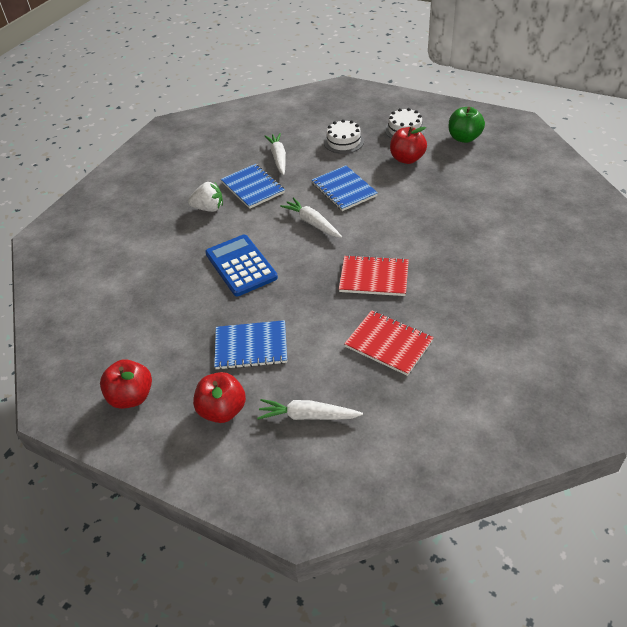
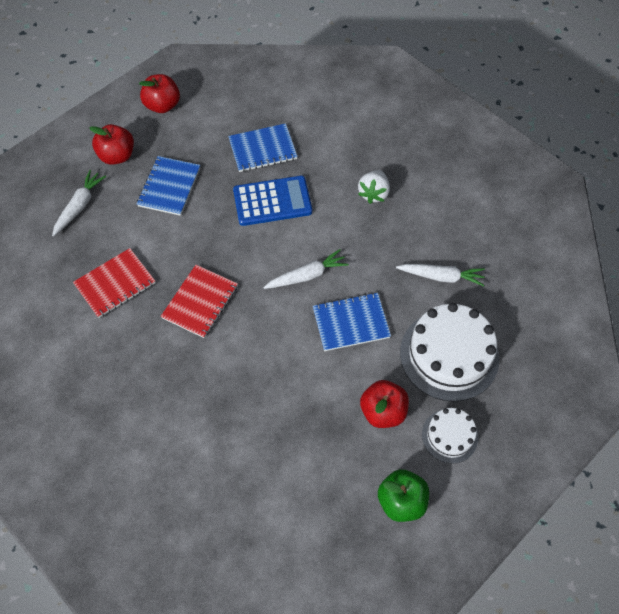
camera: 105 degrees right, 15 degrees up
(252, 187) = (393, 238): blue notebook -> blue notebook (262, 149)
(343, 142) = (449, 355): white cake -> white cake, size x1.85

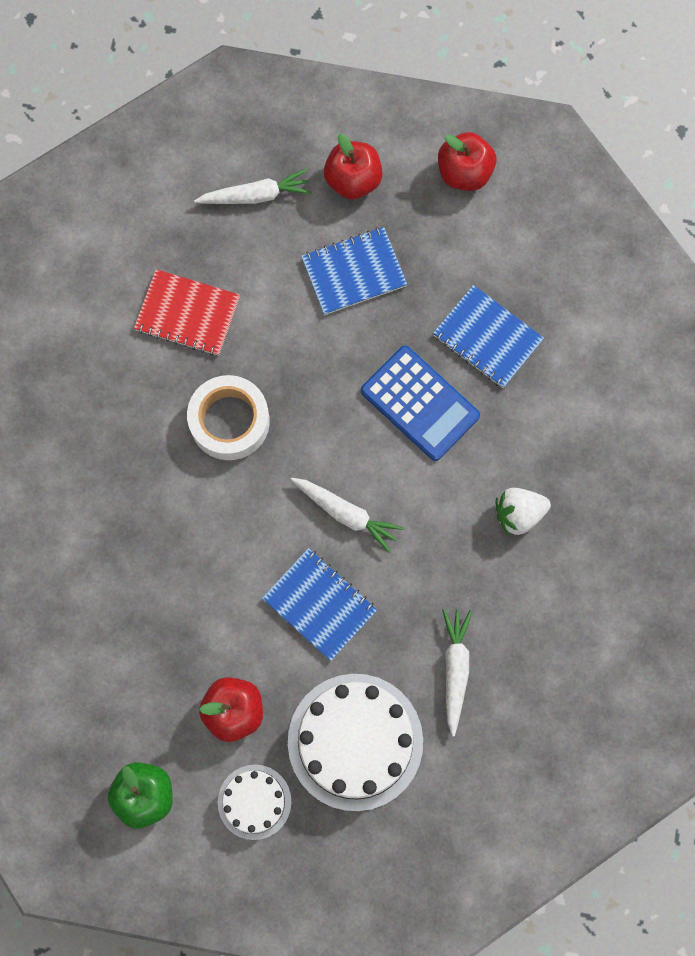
camera: 55 degrees right, 15 degrees up
(200, 302) = (229, 421): red notebook -> white tape
(441, 277) = (455, 669): white carrot -> white carrot turned 150 degrees counterclockwise

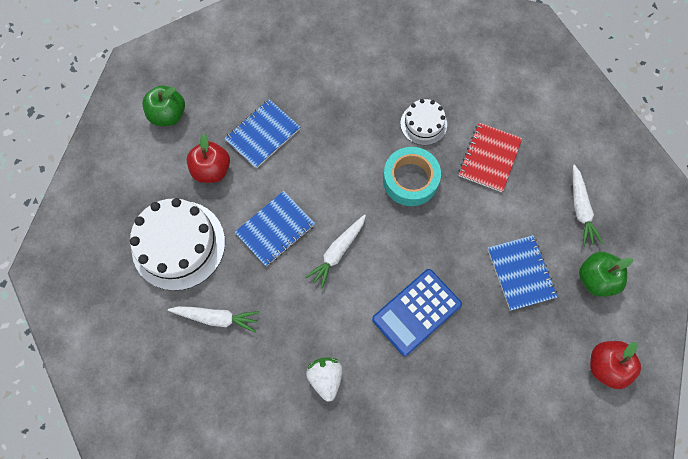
camera: 95 degrees right, 5 degrees down
(229, 421) = (410, 180): white tape -> turquoise tape
(254, 802) = (151, 178): white cake -> white cake (423, 124)
(353, 180) = (595, 279): red apple -> green apple
(487, 338) = (467, 369): blue notebook -> blue notebook (263, 134)

